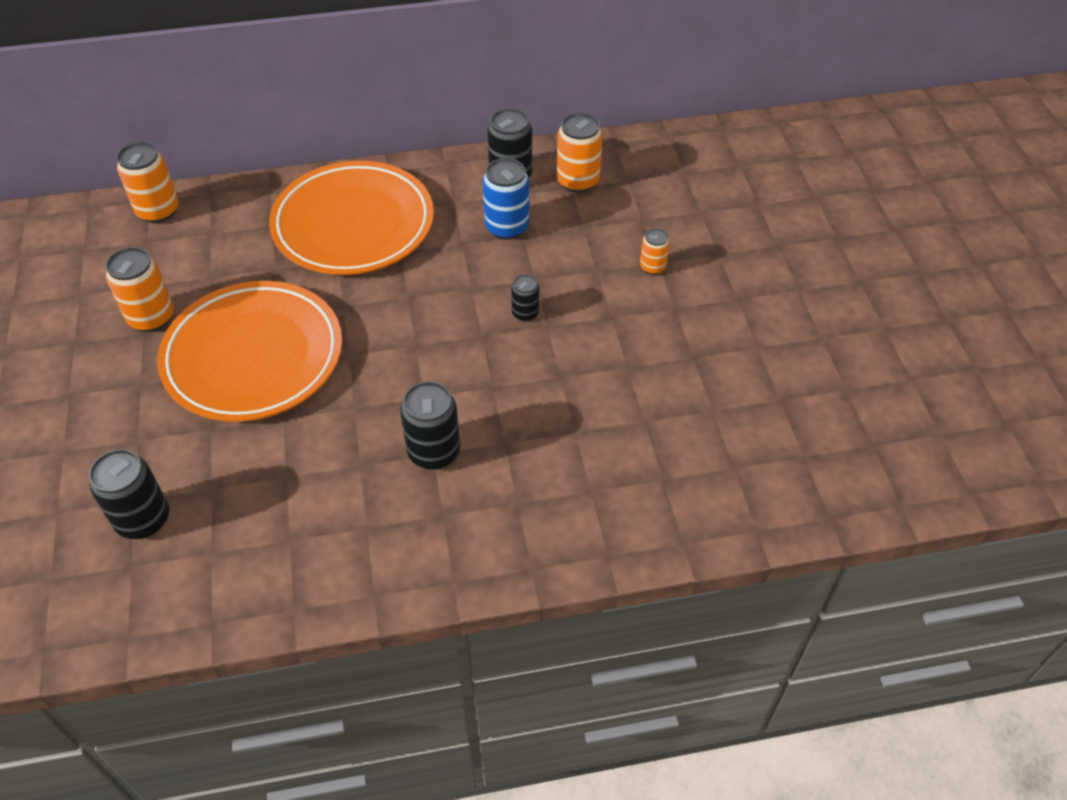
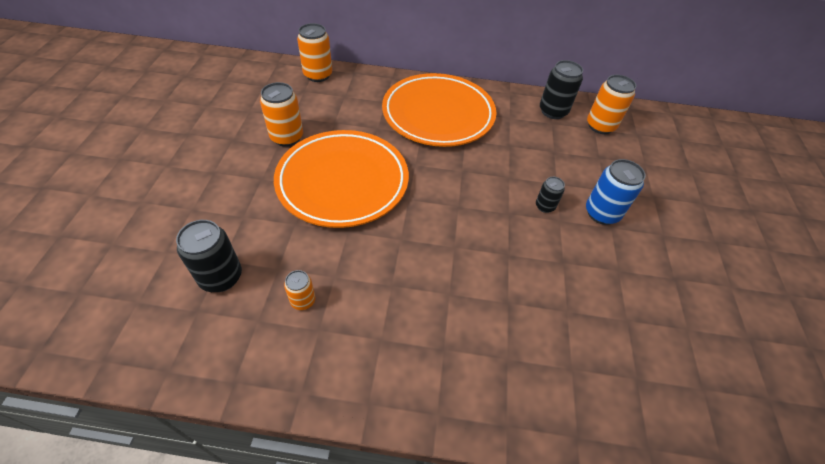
camera: 15 degrees right, 0 degrees up
(434, 452) = (450, 293): black can -> none
(507, 227) = (543, 143): blue can -> blue can (601, 213)
(652, 267) = (648, 199): orange can -> orange can (303, 301)

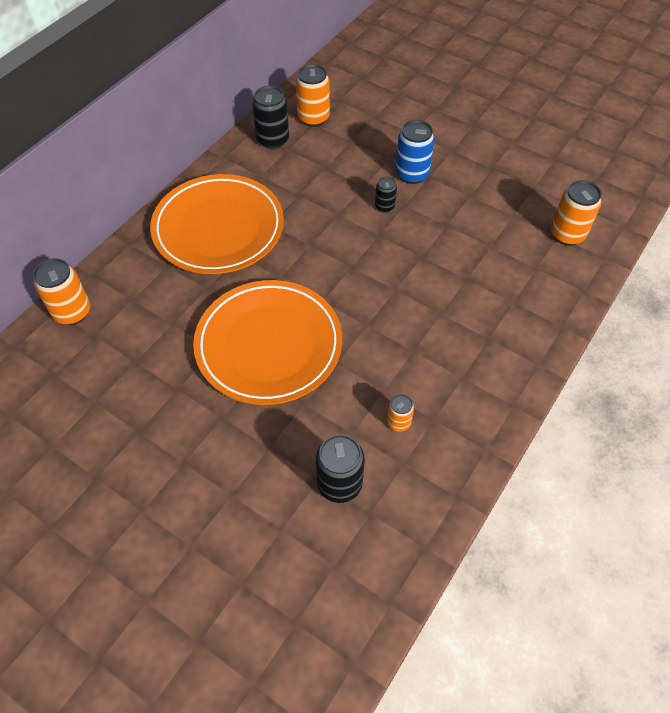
camera: 60 degrees left, 5 degrees up
(287, 137) = (169, 375): orange can -> orange can (567, 234)

